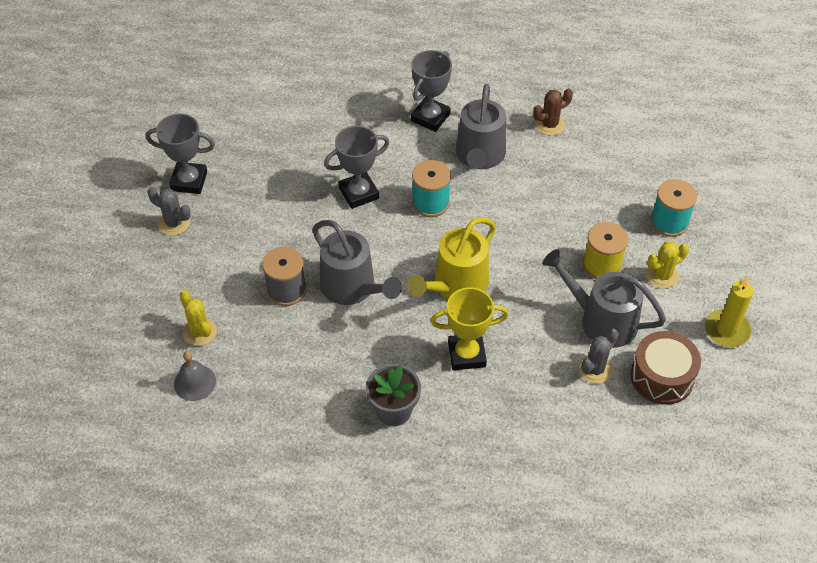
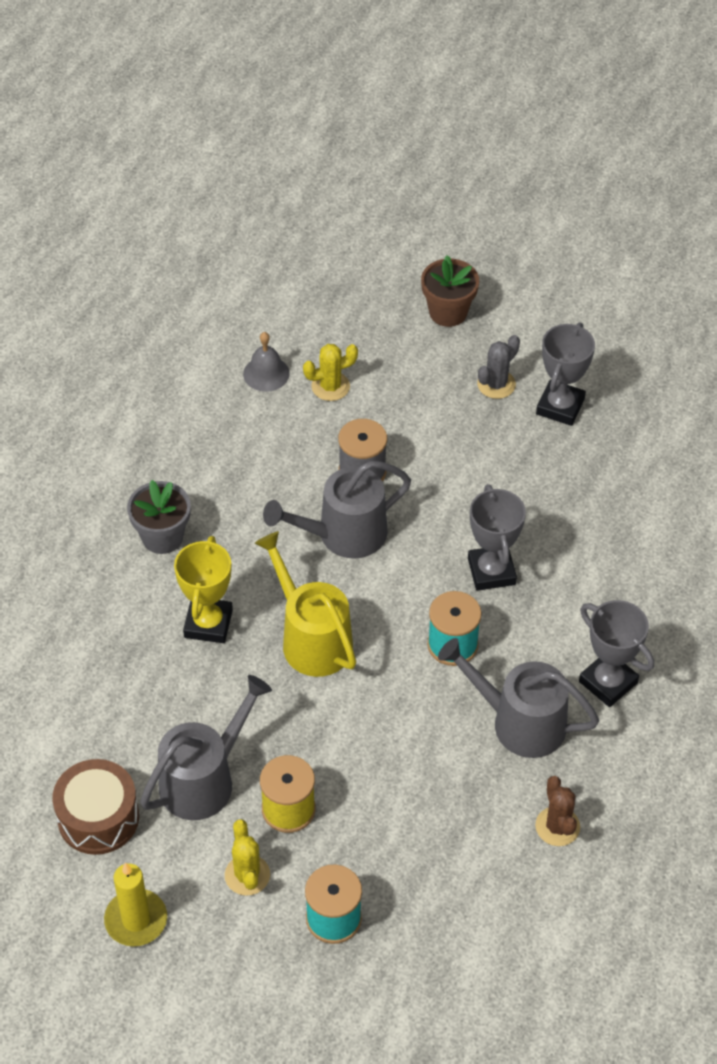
camera: 105 degrees right, 0 degrees up
(99, 269) = (448, 312): none -> brown flower pot
(595, 369) = (137, 749): grey cactus -> none

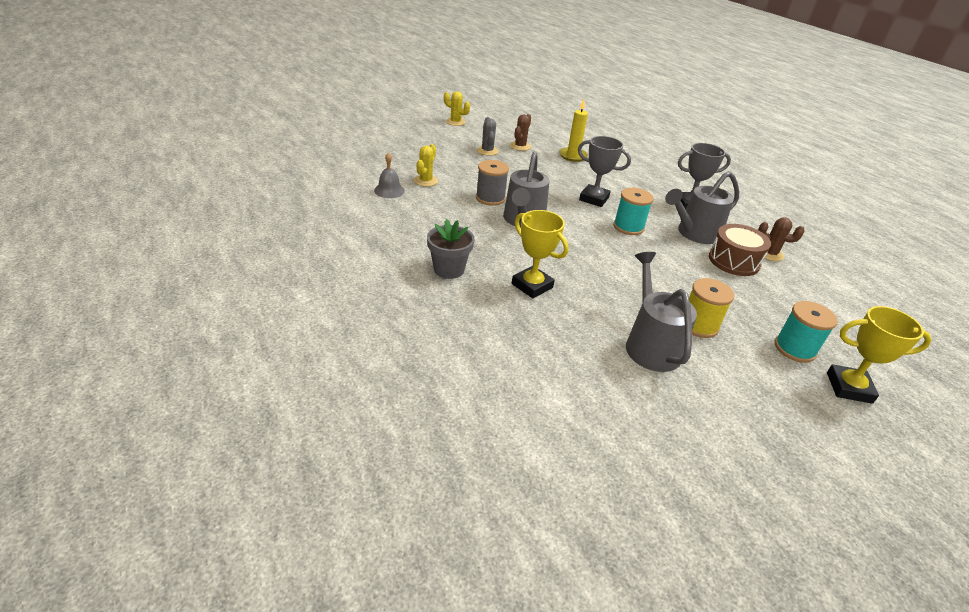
camera: 55 degrees left, 15 degrees down
(98, 818) = (646, 406): brown drum -> brown drum (734, 261)
(136, 920) = (751, 434): yellow candle -> yellow candle (573, 156)
(247, 875) = (741, 365): yellow cactus -> yellow cactus (455, 122)
(303, 990) = (849, 387): none -> yellow trophy
(311, 639) = (581, 260): yellow watering can -> none
(448, 312) = (430, 141): brown flower pot -> none
(560, 406) = (520, 146): grey trophy -> brown cactus

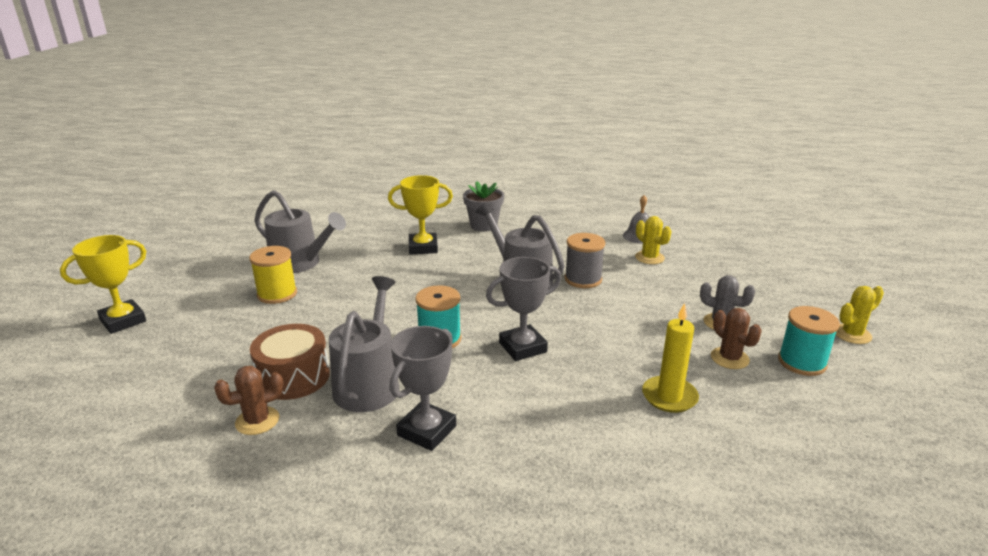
camera: 130 degrees right, 10 degrees down
(794, 349) = (181, 324): turquoise spool -> turquoise spool (802, 362)

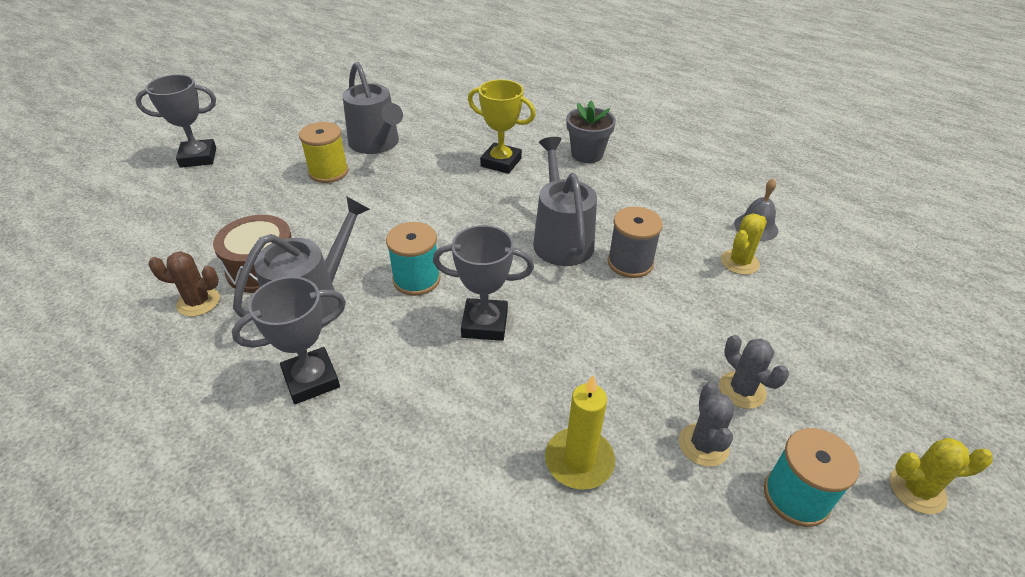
camera: 30 degrees right, 15 degrees up
(123, 321) = (198, 157): yellow trophy -> grey trophy
(649, 258) = (739, 262): yellow cactus -> yellow cactus turned 45 degrees clockwise
(729, 358) = (703, 445): brown cactus -> grey cactus

